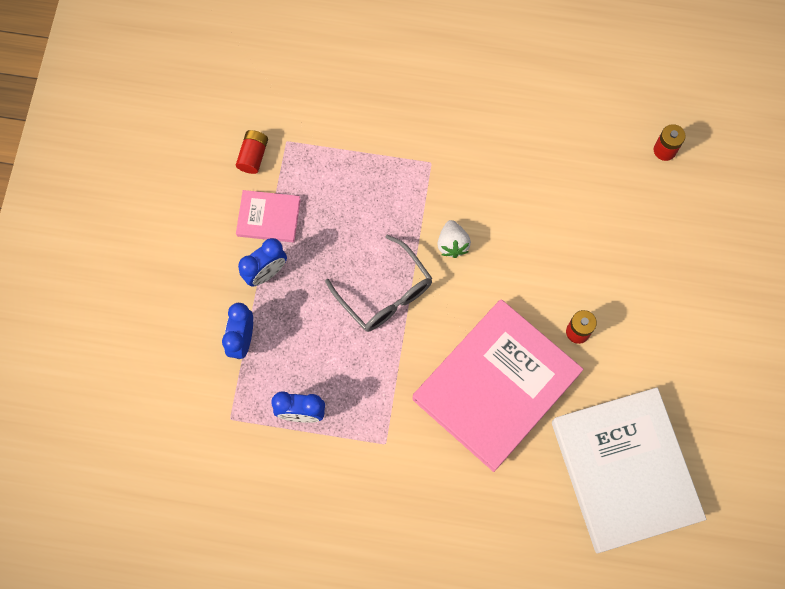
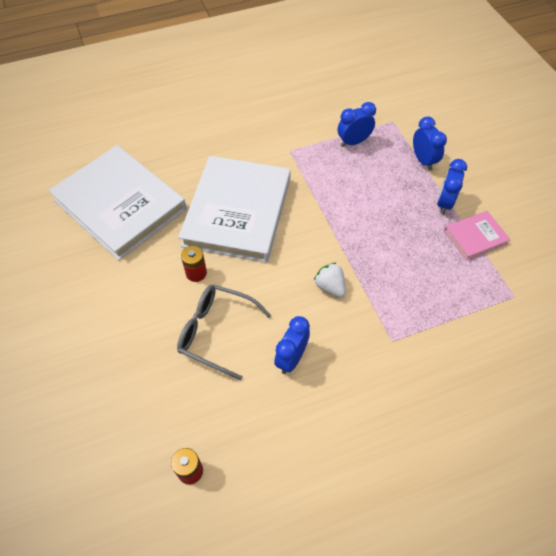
camera: 150 degrees right, 15 degrees down
(253, 156) = (527, 272): red battery -> none
(385, 294) = (354, 230): grey glasses -> grey glasses (216, 332)
(496, 386) = (237, 212): pink book -> white book
(531, 195) = (291, 358): none -> blue clock

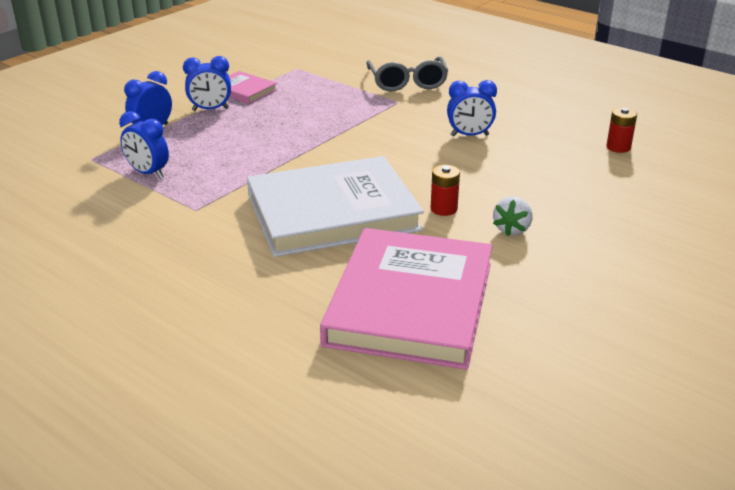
camera: 120 degrees left, 25 degrees down
(120, 205) = (410, 303): white book -> pink book
(216, 332) = (493, 175): grey glasses -> grey glasses (407, 83)
(330, 286) = (374, 137): white strawberry -> white strawberry (512, 229)

